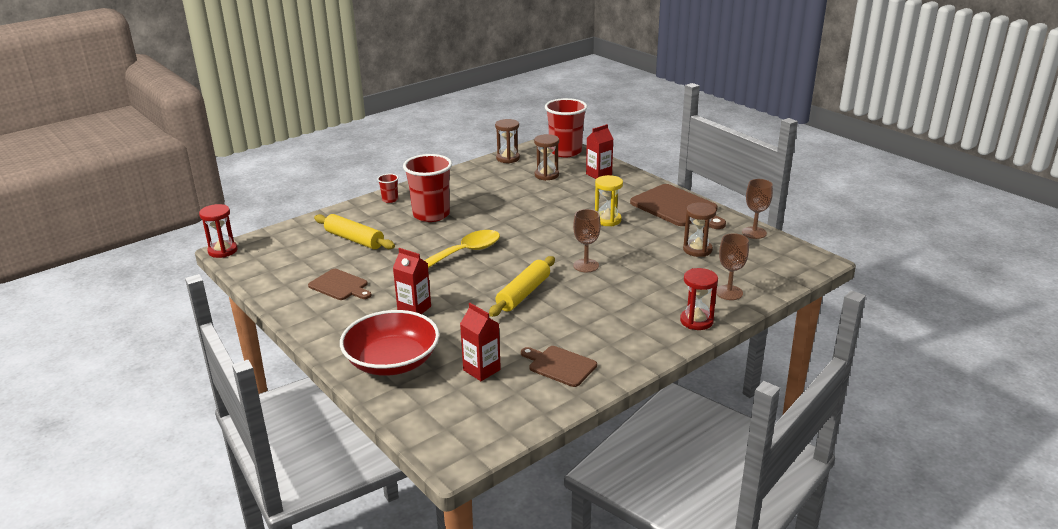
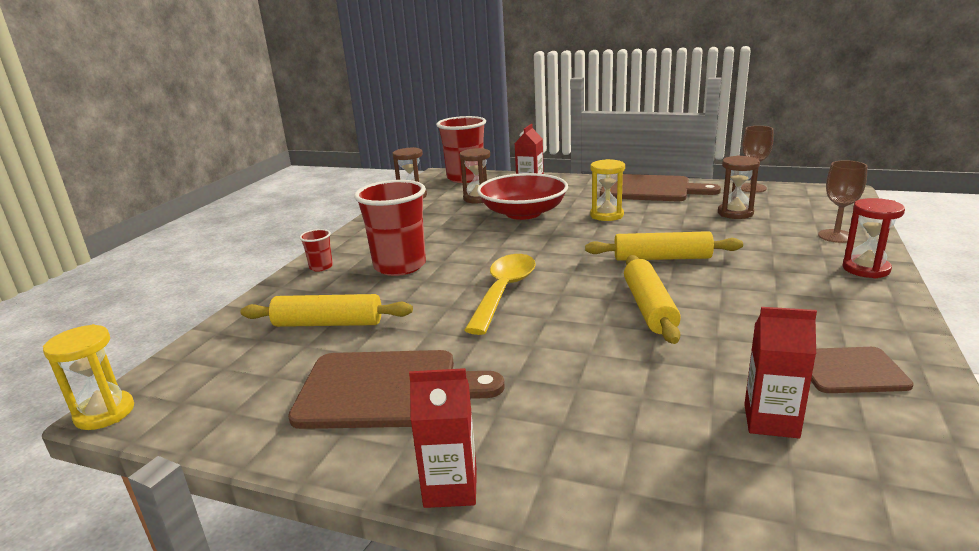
camera: 30 degrees left, 5 degrees down
(222, 251) = (105, 413): red hourglass -> yellow hourglass
(340, 286) = (386, 389): brown cutting board -> brown cutting board, size x1.70
(392, 361) = (632, 469): red bowl -> red bowl (523, 213)
(414, 309) = (544, 378): red carton -> red carton (450, 488)
(586, 265) = (662, 258): brown goblet -> yellow rolling pin

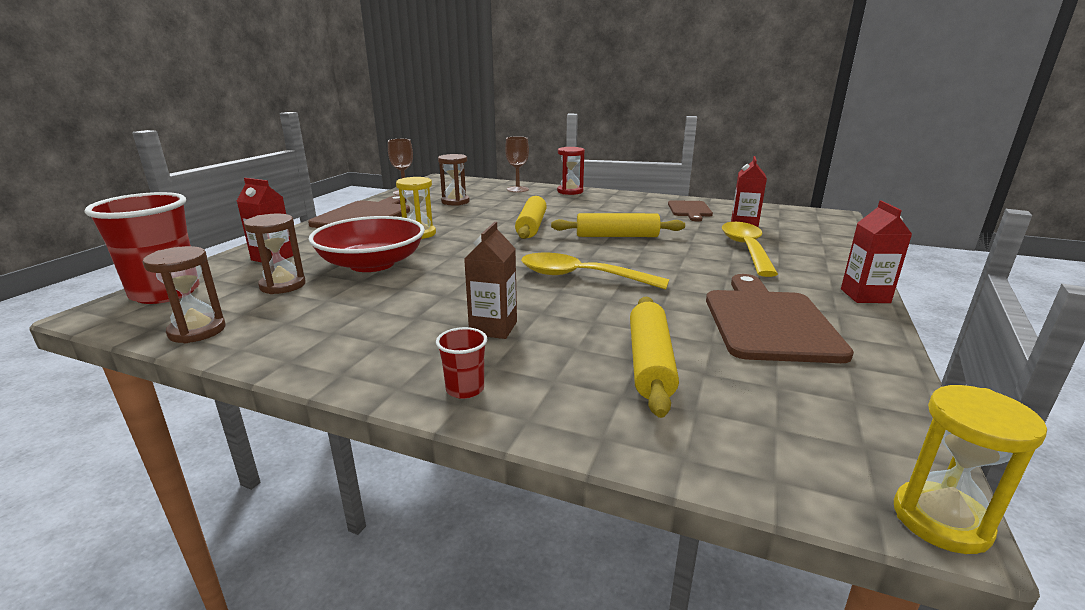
camera: 90 degrees left, 0 degrees up
(400, 266) = (493, 328): red cup -> brown carton
(635, 406) = (746, 249): none -> yellow spoon

